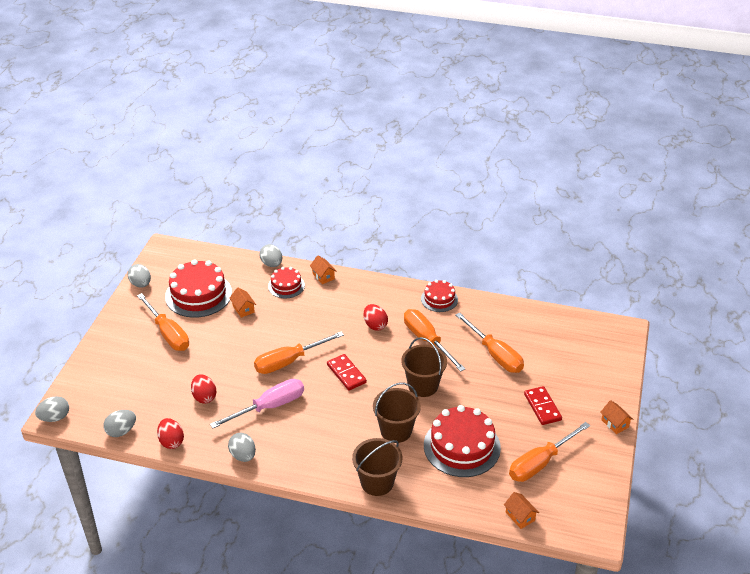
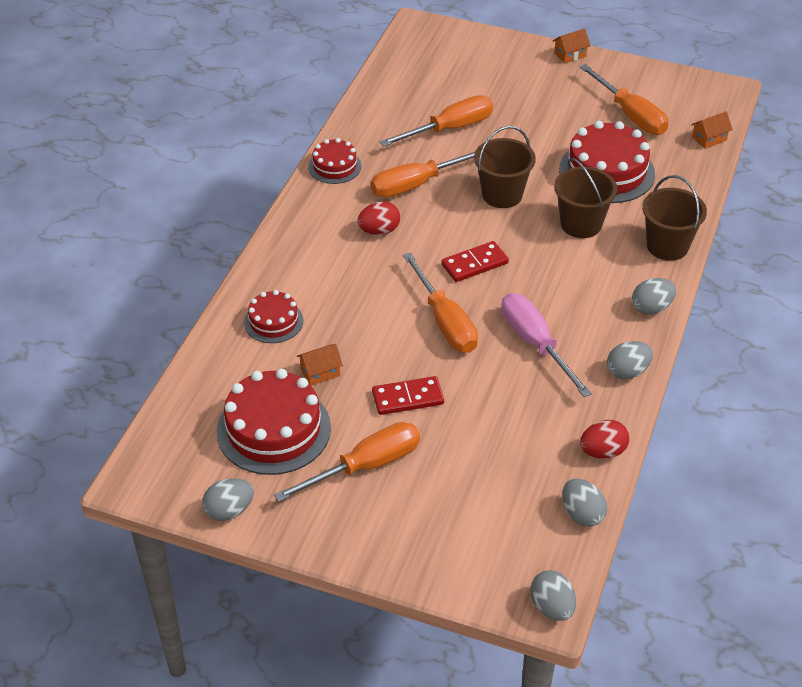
camera: 85 degrees left, 5 degrees up
(204, 397) = (512, 416): red egg -> none
(272, 264) = (215, 338): grey egg -> grey egg (651, 308)
(323, 276) = (259, 279): orange house -> none
(542, 407) = (543, 102): red domino -> red domino (408, 398)

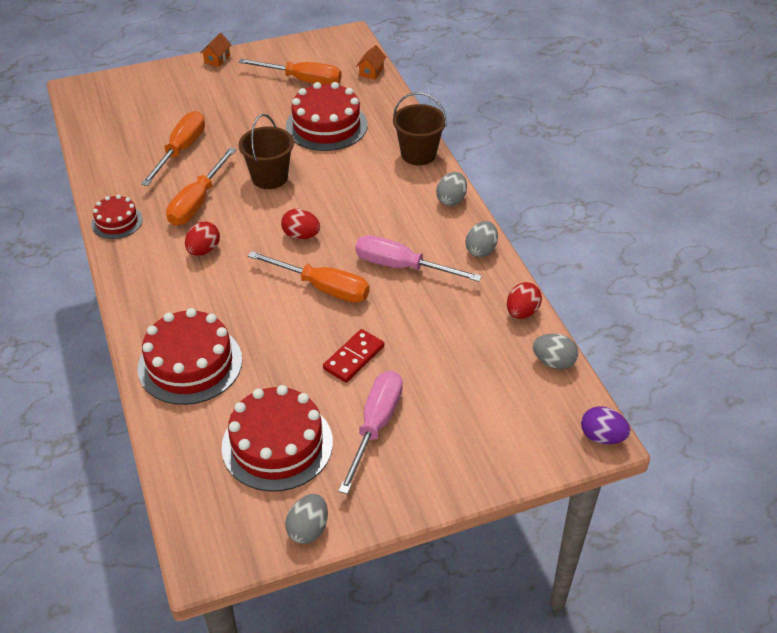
camera: 40 degrees left, 0 degrees up
(273, 321) = (190, 364): red cake -> red cake, size x1.79
(320, 372) = (268, 379): orange house -> none
(365, 466) = (375, 426): orange screwdriver -> pink screwdriver
(474, 264) = (301, 236): red domino -> red egg
(552, 607) = (602, 437): grey egg -> purple egg
(581, 224) = (346, 169): brown bucket -> none

